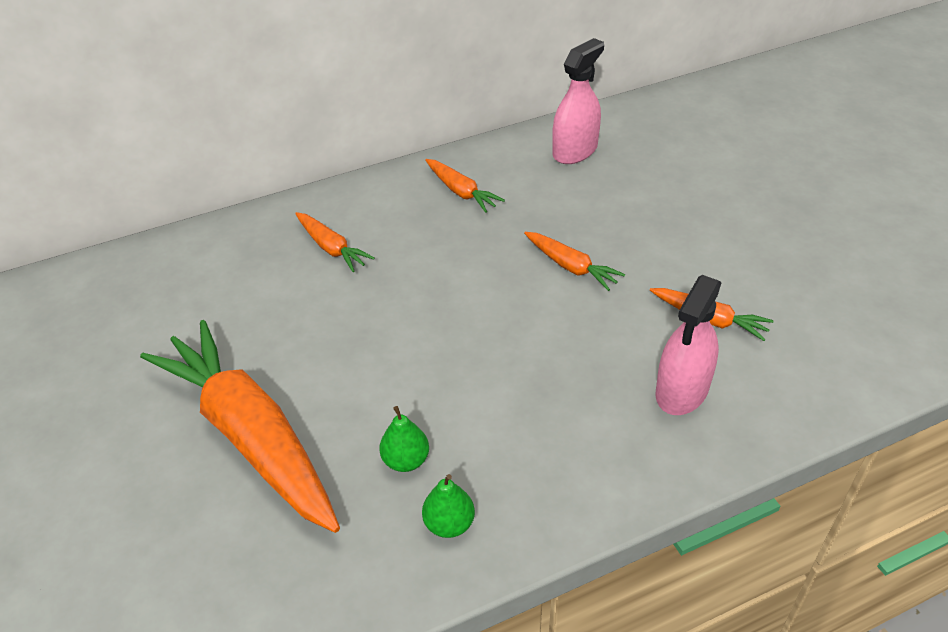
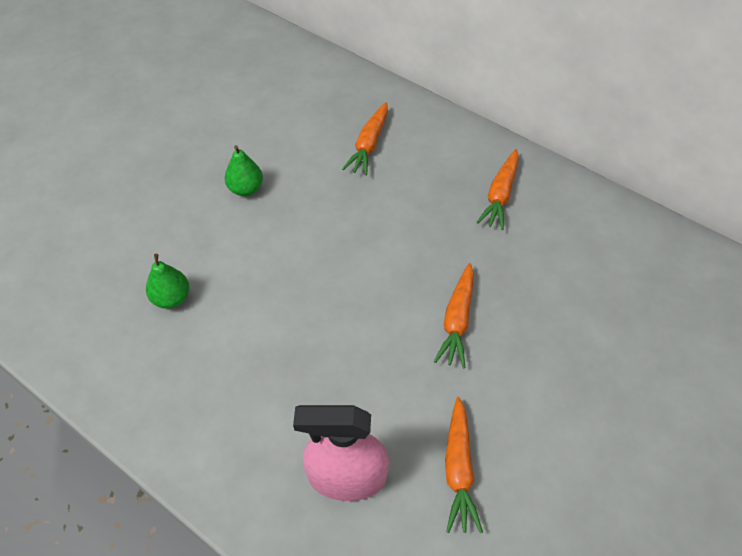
camera: 60 degrees right, 10 degrees up
(250, 435) = (155, 195): orange carrot -> none
(449, 524) = (123, 354): green pear -> green pear (246, 189)
(575, 151) = (631, 256): pink spray bottle -> none

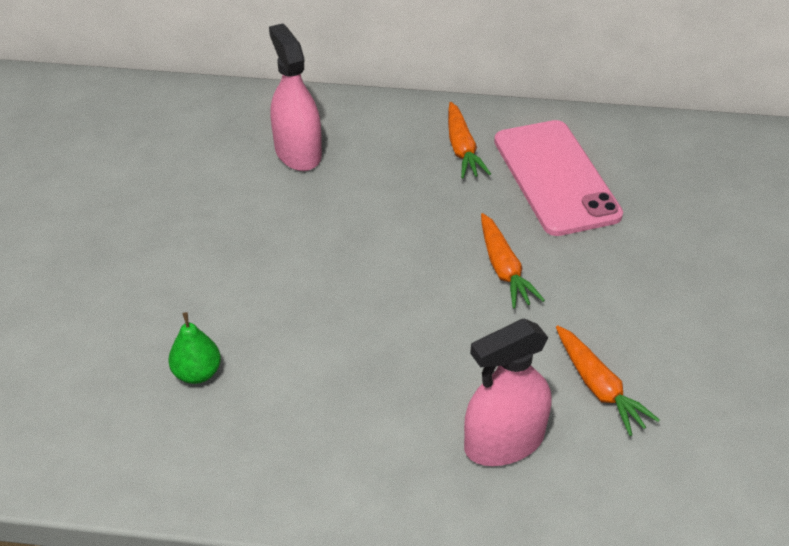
camera: 30 degrees left, 10 degrees down
(246, 189) = (197, 241): green pear -> none
(369, 145) = (298, 152): orange carrot -> pink spray bottle
(561, 255) = (555, 177): none -> pink phone

